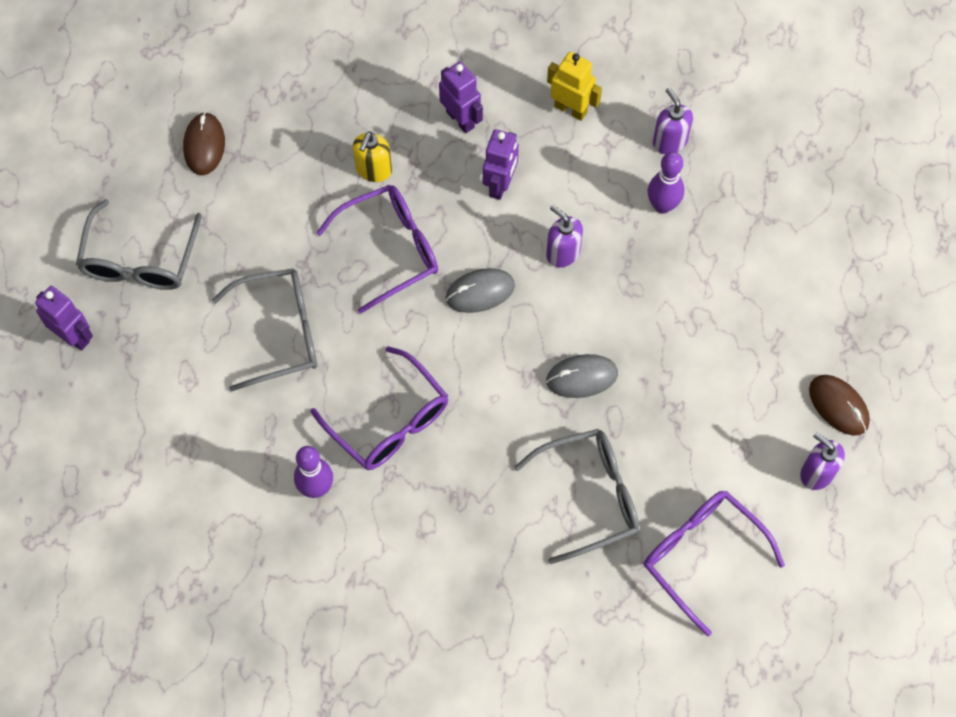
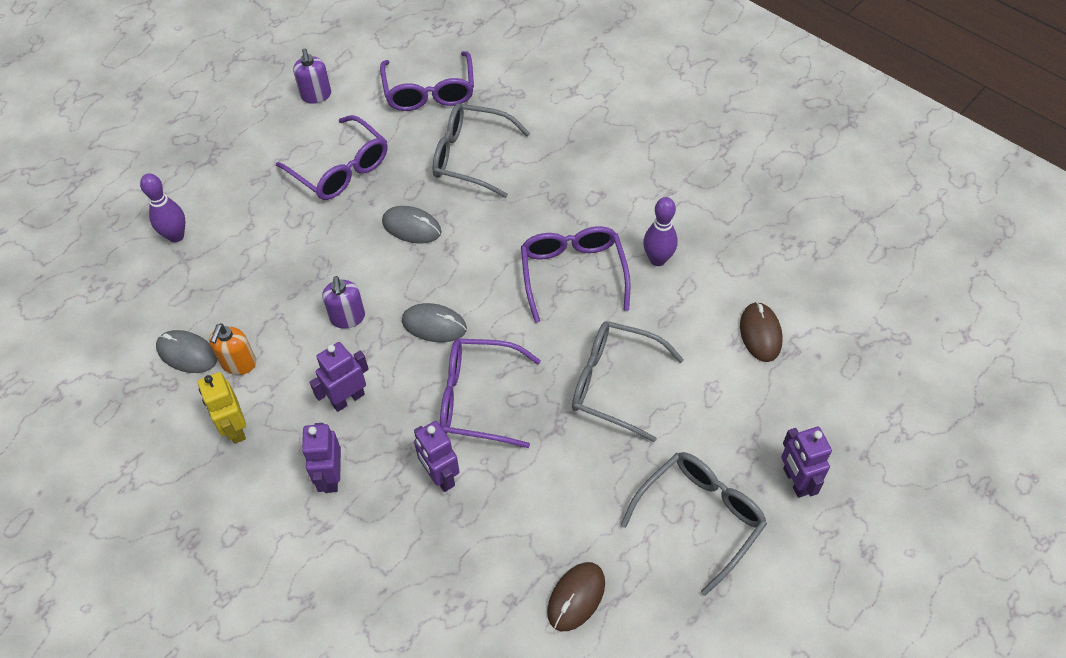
camera: 145 degrees left, 10 degrees down
(373, 170) = (440, 476): yellow soap dispenser -> purple robot
(618, 159) = (238, 363): none -> orange soap dispenser
(662, 205) = (242, 308): purple bowling pin -> purple bowling pin (176, 236)
(669, 141) = (187, 353): purple soap dispenser -> grey mouse
(706, 399) = (341, 169): none -> purple glasses
(838, 406) = (263, 121): brown mouse -> brown mouse (760, 333)

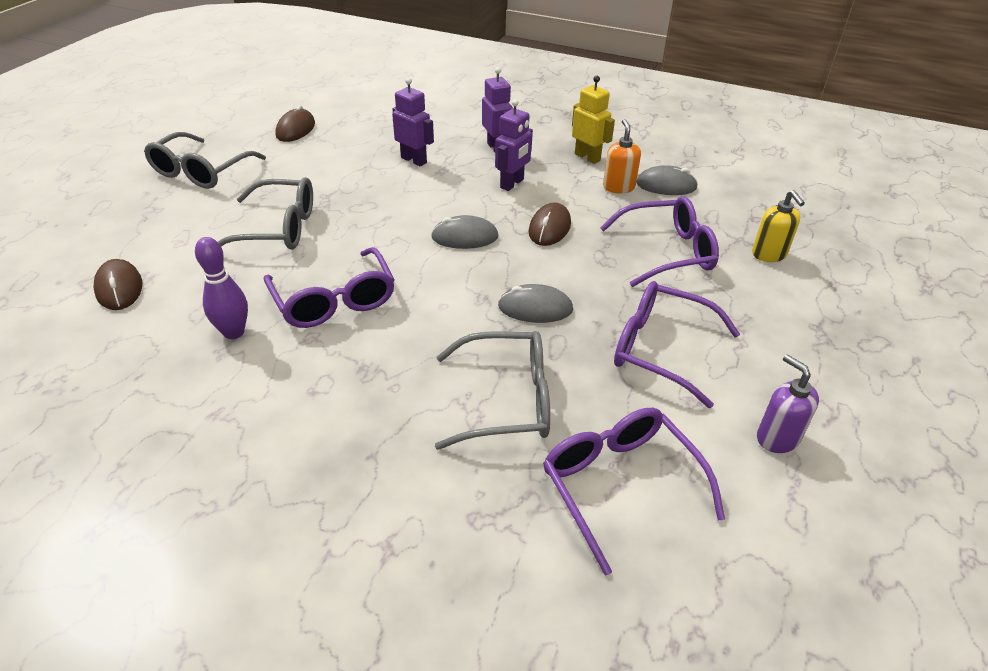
camera: 160 degrees right, 15 degrees down
(176, 236) = (769, 254): purple bowling pin -> yellow soap dispenser
(347, 317) = (549, 228): purple soap dispenser -> brown mouse
(477, 398) = (402, 200): purple glasses -> purple glasses (667, 252)
(795, 481) = (113, 200): purple robot -> none

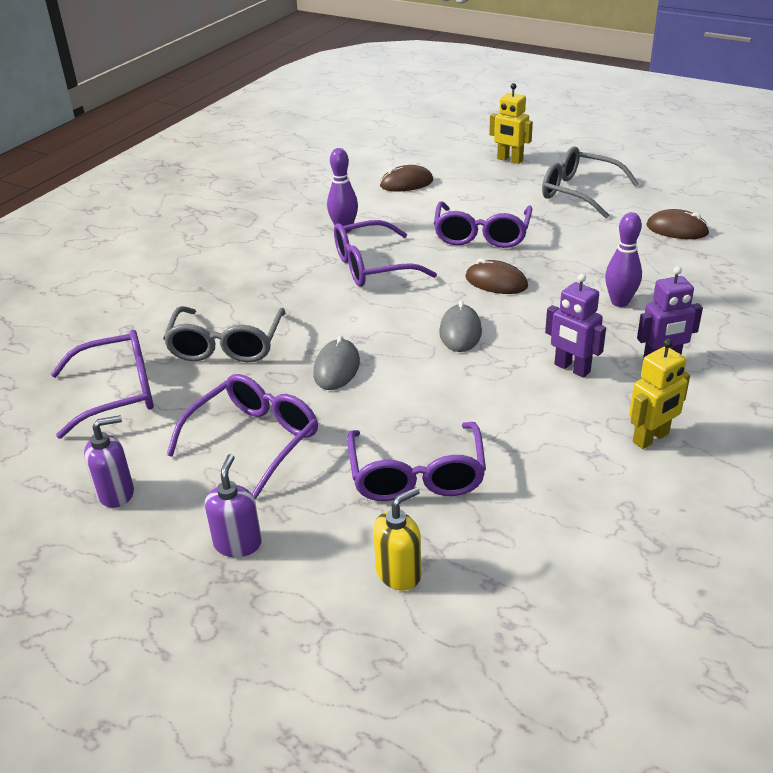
camera: 100 degrees right, 5 degrees down
(94, 212) = (509, 160): none -> yellow robot
(278, 228) = (481, 235): grey glasses -> purple glasses
(414, 160) = (620, 302): purple robot -> purple bowling pin
(549, 228) = (474, 389): brown mouse -> brown mouse (496, 282)
(618, 187) = (570, 457): orange soap dispenser -> none
(666, 185) = (578, 505): grey mouse -> none
(769, 254) = (399, 573): yellow soap dispenser -> yellow soap dispenser turned 150 degrees clockwise
(789, 338) = (238, 543): none -> purple soap dispenser

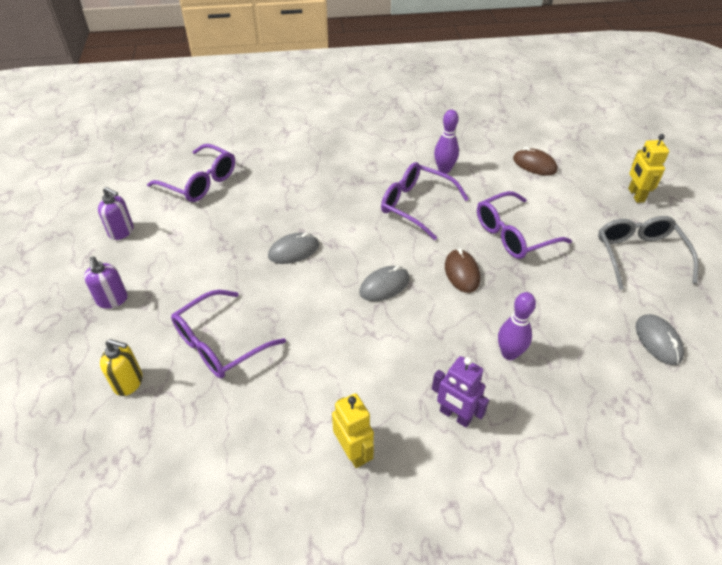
camera: 50 degrees right, 10 degrees up
(226, 346) = (274, 195): grey glasses -> none
(238, 543) = (112, 300): purple soap dispenser -> purple soap dispenser turned 105 degrees clockwise
(255, 440) = (200, 256): purple glasses -> none
(572, 368) = (397, 366): purple robot -> none
(651, 438) = (353, 452): yellow robot -> yellow robot turned 135 degrees counterclockwise
(677, 229) = (658, 341): brown mouse -> grey mouse

